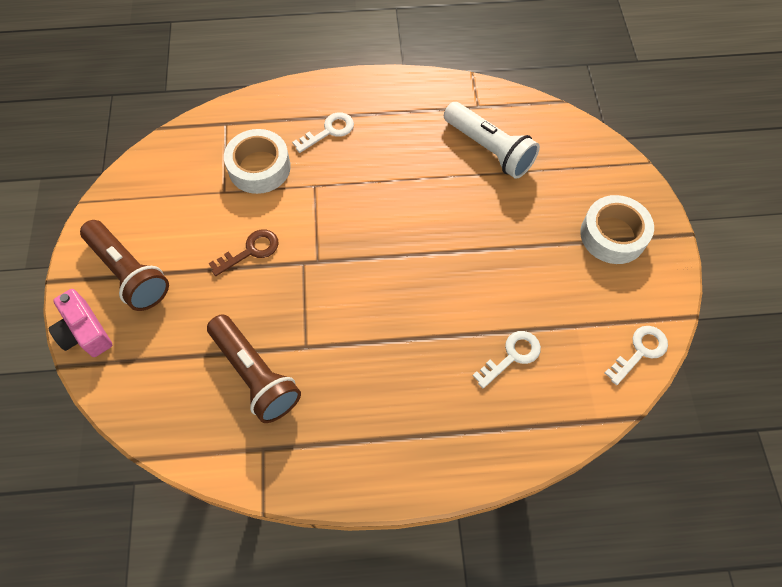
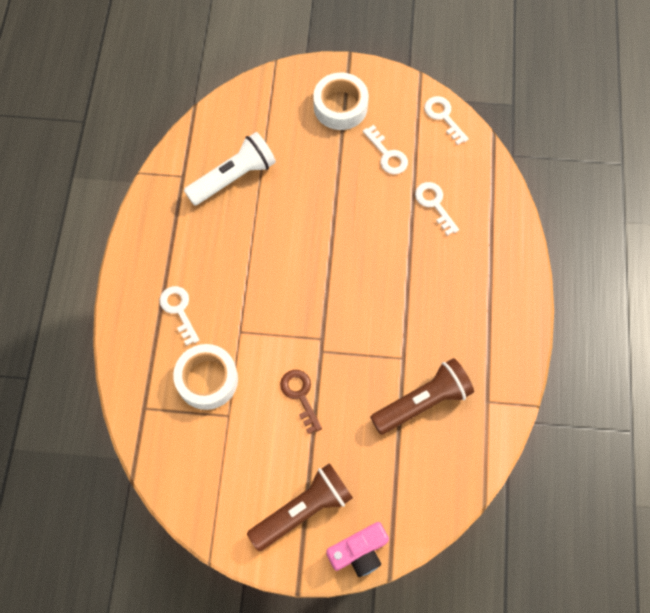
camera: 80 degrees left, 5 degrees up
(564, 294) = (387, 155): none -> white key

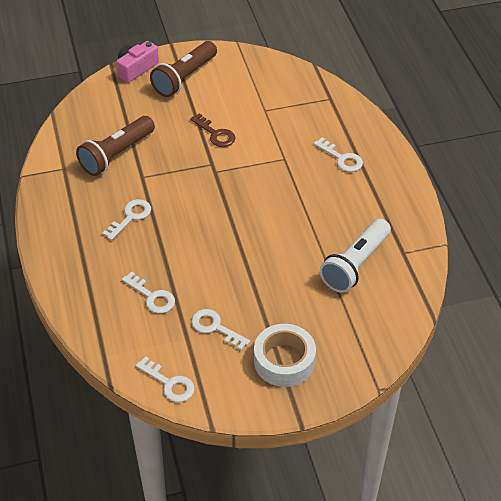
camera: 160 degrees right, 20 degrees down
(207, 379) = (292, 125): white tape -> none
(430, 305) = (130, 217): none -> white key

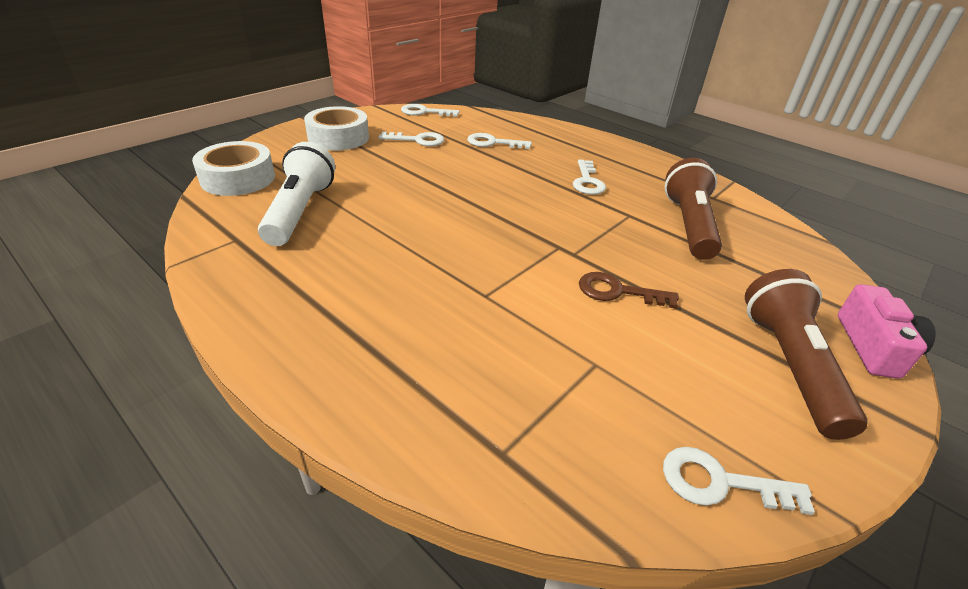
camera: 145 degrees right, 10 degrees down
(341, 158) = (393, 329): white key -> white key (720, 482)
(389, 324) = (238, 178): none -> white tape

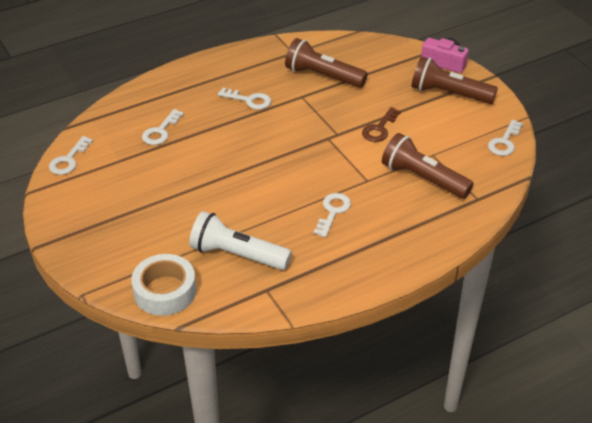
camera: 70 degrees left, 5 degrees up
(338, 138) = (104, 224): white tape -> none
(417, 140) = (134, 174): white key -> white key (333, 212)
(522, 359) = (423, 178): none -> brown flashlight

